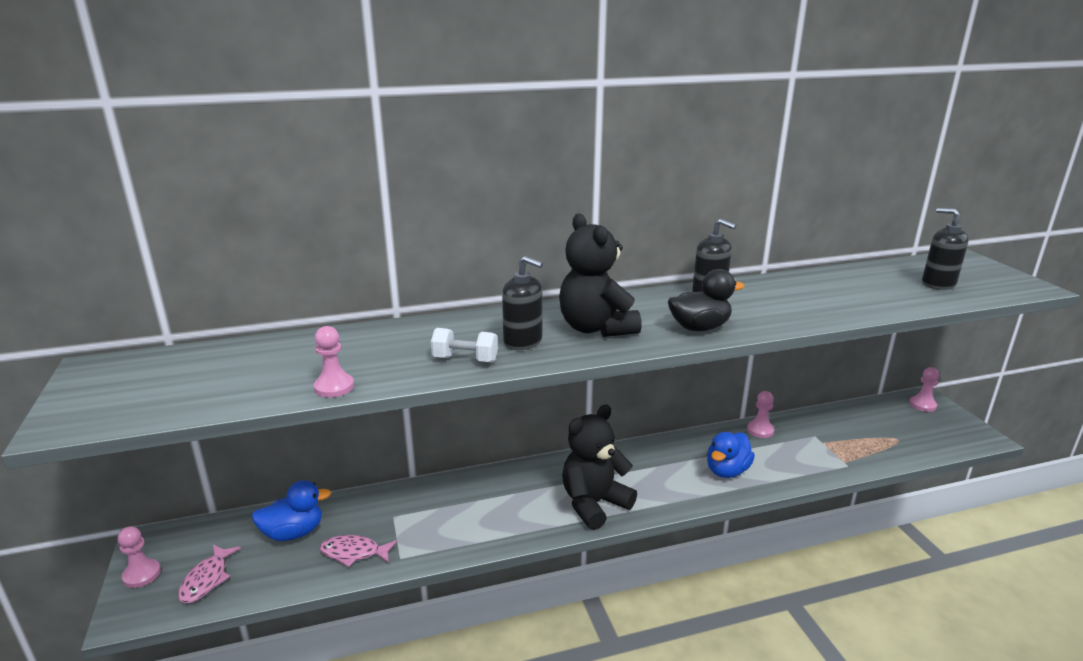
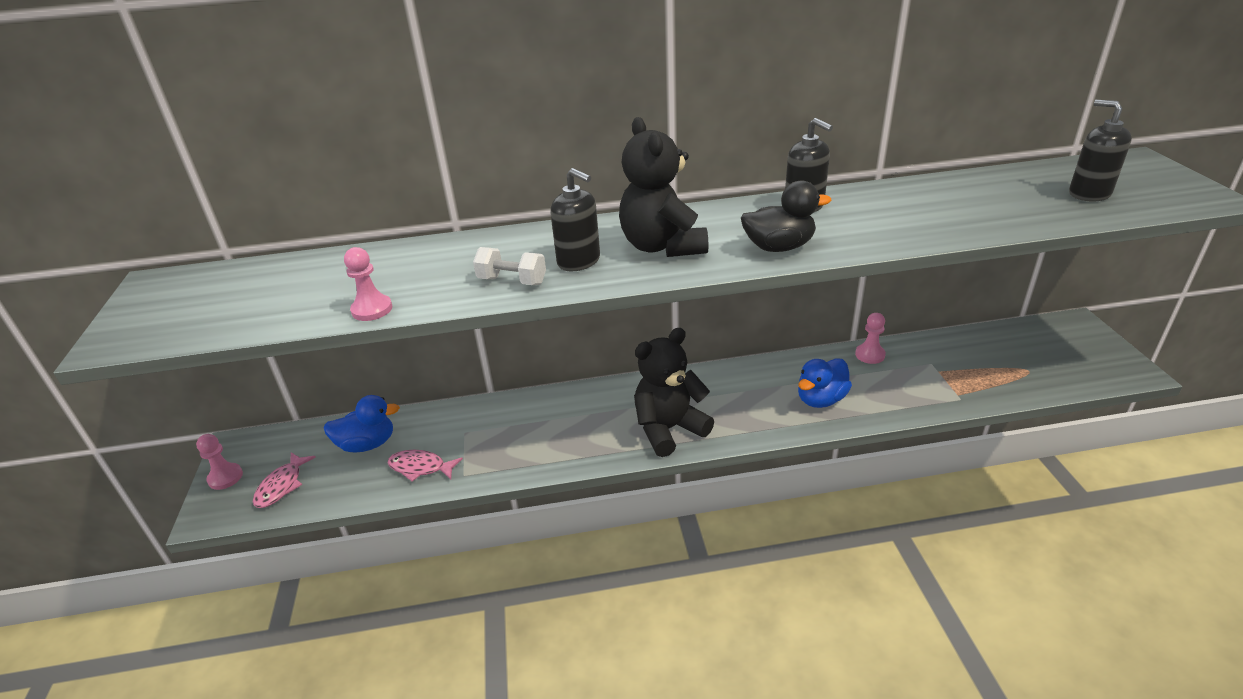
camera: 10 degrees right, 10 degrees up
(922, 405) = (1071, 331): pink pawn -> none

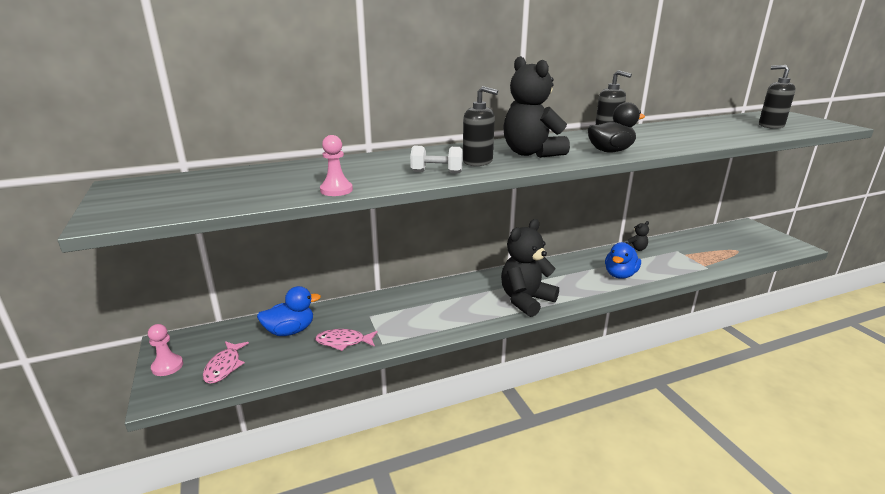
camera: 15 degrees left, 10 degrees down
(870, 355) = (636, 249): pink pawn -> black teddy bear

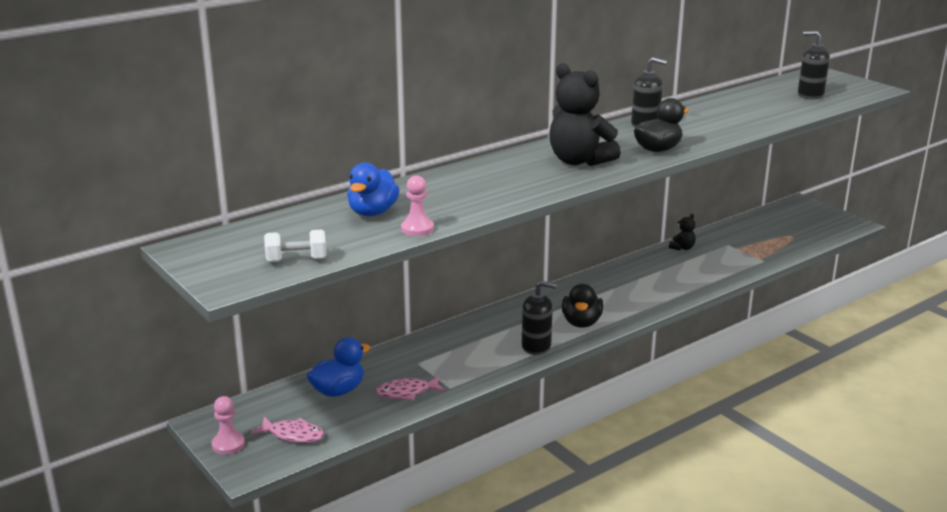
camera: 15 degrees left, 0 degrees up
(224, 367) = (293, 435): pink fish -> pink fish turned 60 degrees counterclockwise
(436, 172) = (499, 196): white dumbbell -> white dumbbell (296, 260)
(478, 162) = (531, 178): black soap dispenser -> black soap dispenser (536, 346)
(526, 300) = (581, 322): black teddy bear -> black duck
(620, 275) = (673, 281): blue duck -> blue duck (372, 212)

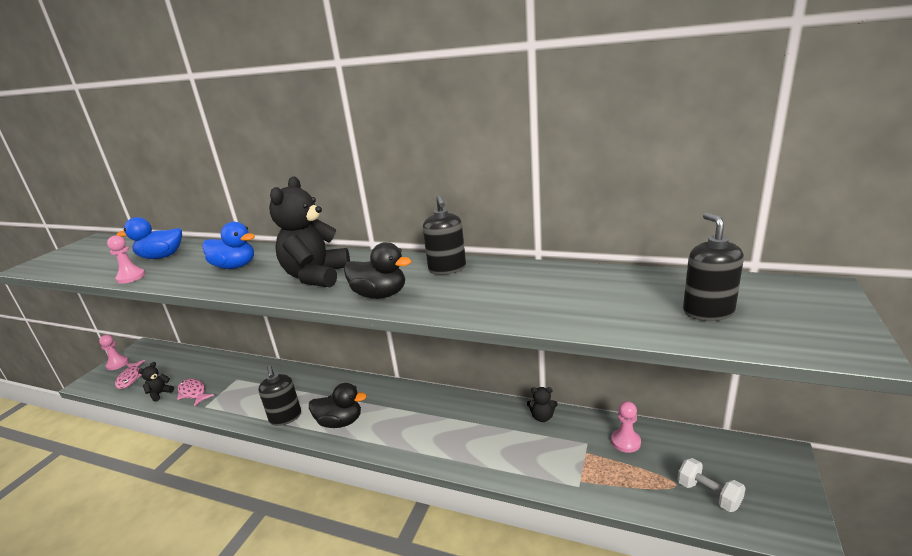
camera: 60 degrees right, 0 degrees up
(296, 260) = (70, 267): white dumbbell -> white dumbbell (708, 494)
(338, 391) = (188, 368): blue duck -> blue duck (235, 266)
(373, 415) = (160, 394): none -> black teddy bear
(581, 322) = (340, 422): black duck -> black duck turned 150 degrees counterclockwise
(740, 234) = (625, 442): none -> pink pawn

